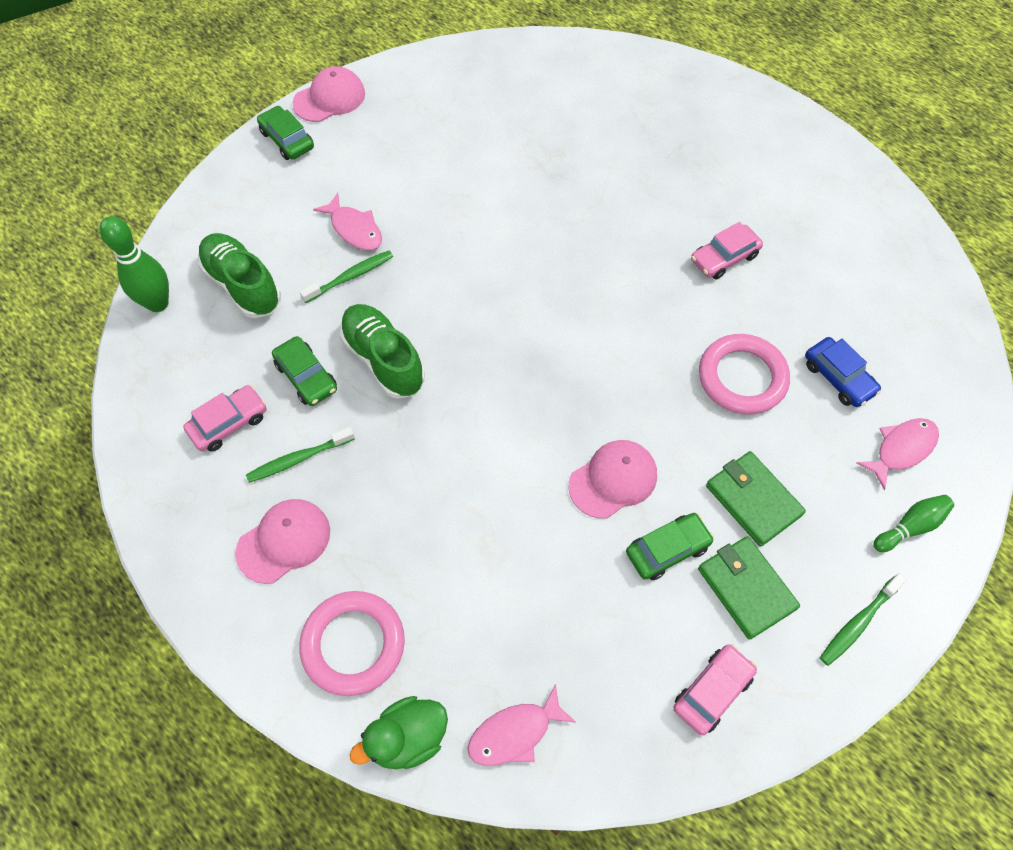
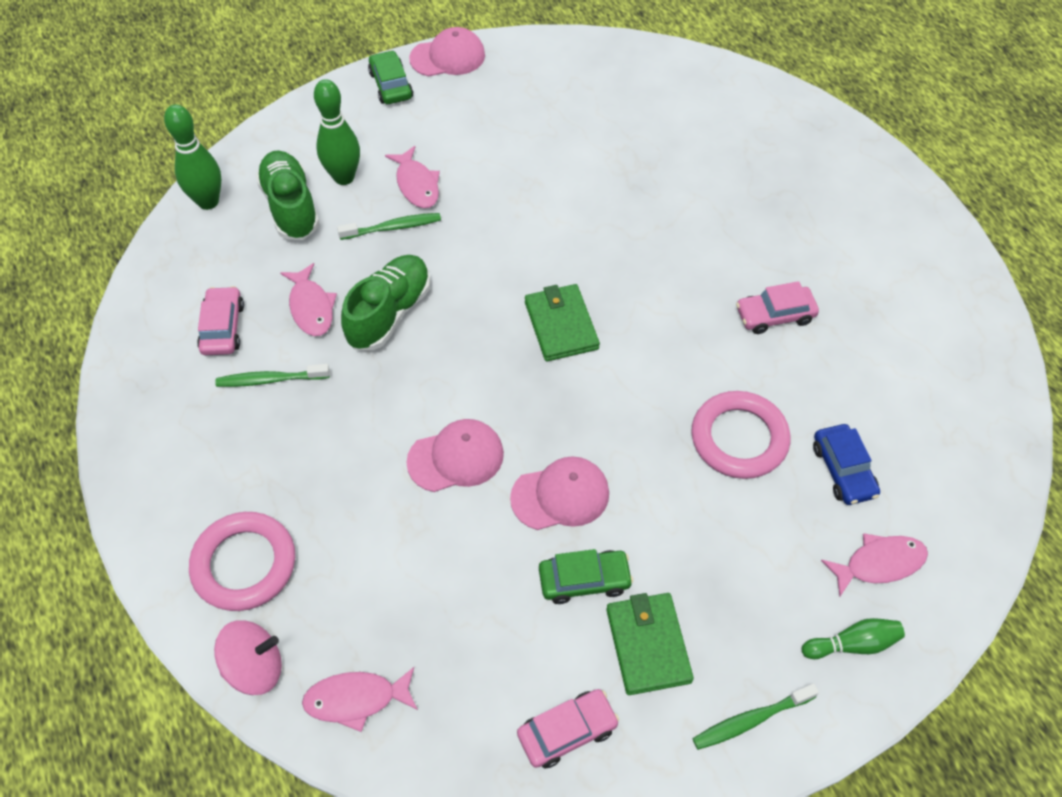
camera: 20 degrees right, 5 degrees down
(229, 423) = (222, 328): pink car -> pink car turned 75 degrees counterclockwise
(282, 241) = (344, 177): none -> green bowling pin
(284, 541) = (224, 450): pink cap -> pink cap (456, 457)
(306, 377) = (311, 307): green car -> pink fish
(383, 359) = (389, 313): green shoe -> green shoe turned 45 degrees clockwise
(407, 738) = (255, 667): green duck -> pink spinning top
(753, 500) = (695, 561): green wallet -> green wallet (561, 325)

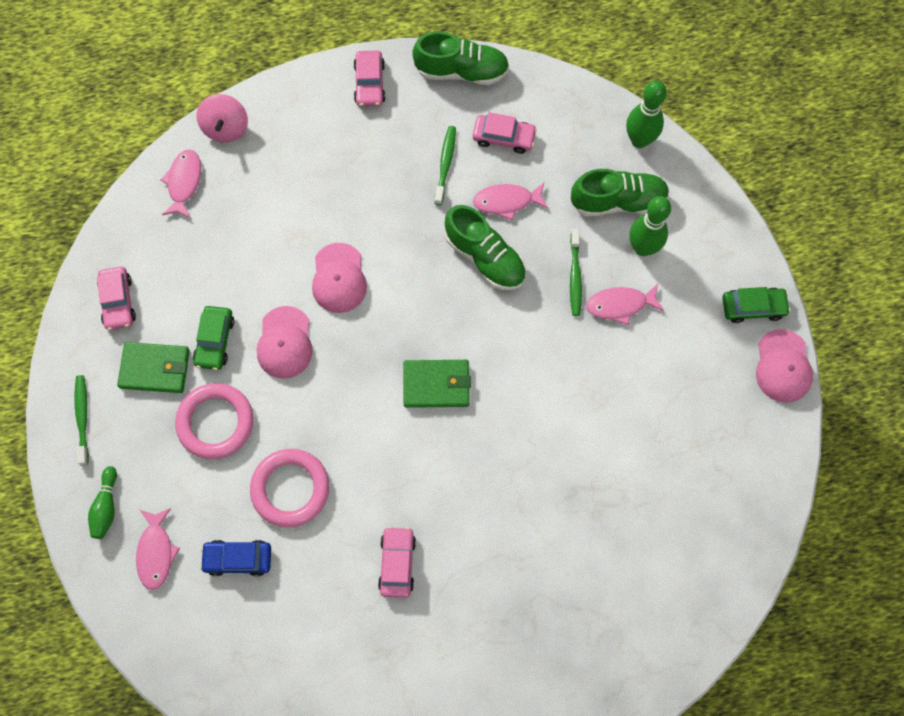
camera: 105 degrees right, 15 degrees up
(129, 392) = (461, 71): none -> green shoe
(158, 495) = (369, 83): none -> pink car
(244, 564) = (299, 130): pink ring -> pink ring (215, 422)

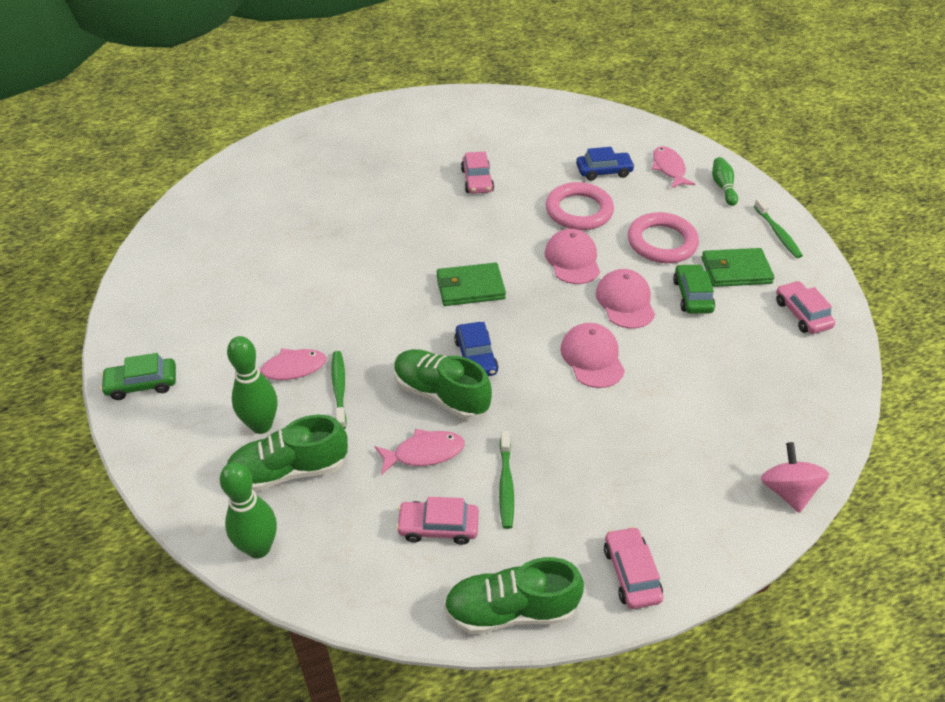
camera: 170 degrees right, 25 degrees down
(184, 182) = (801, 425): pink fish -> none
(446, 295) = (476, 357): none -> blue car
(783, 366) = (121, 338): pink cap -> pink cap (572, 259)

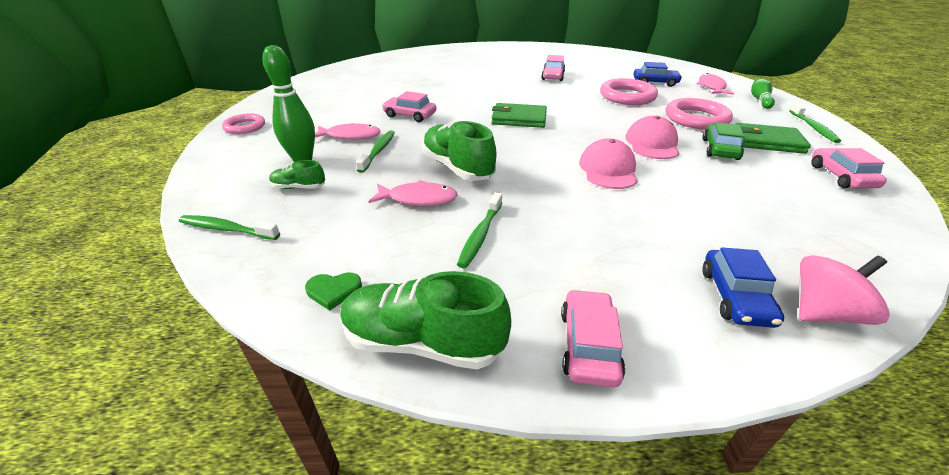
camera: 20 degrees right, 10 degrees down
(142, 384) = (245, 127): green car -> pink ring
(259, 548) = (227, 229): green bowling pin -> green toothbrush
(289, 470) = (299, 187): green shoe -> green shoe, size x0.51
(411, 585) = (333, 291): none -> green heart
(438, 527) = (394, 251): pink car -> pink car (410, 115)
(476, 357) = (501, 152): blue car -> blue car (735, 297)
(572, 259) = (612, 117): pink cap -> none
(787, 491) = (824, 312): pink spinning top -> pink spinning top turned 60 degrees clockwise

